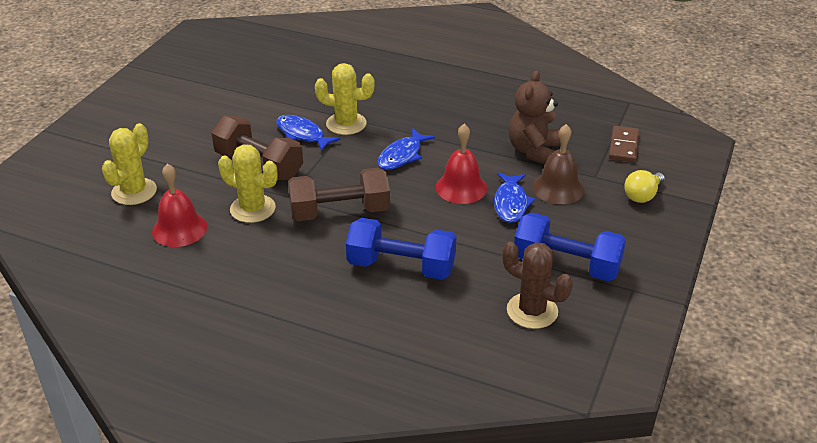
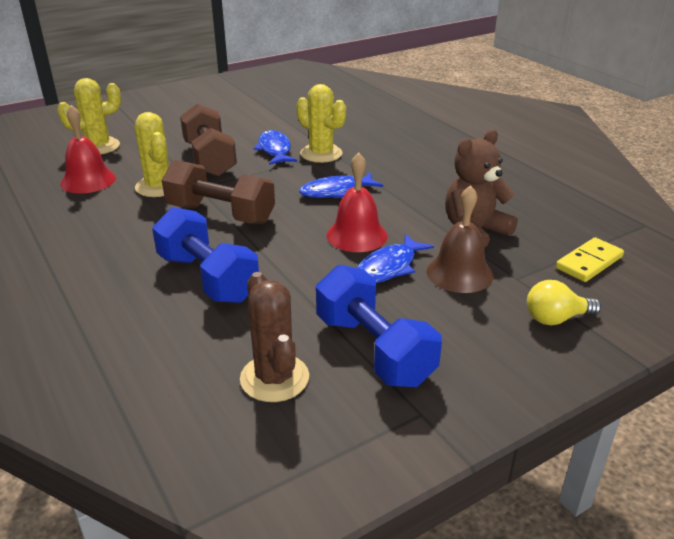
camera: 35 degrees right, 5 degrees down
(623, 146) = (589, 262): brown domino -> yellow domino

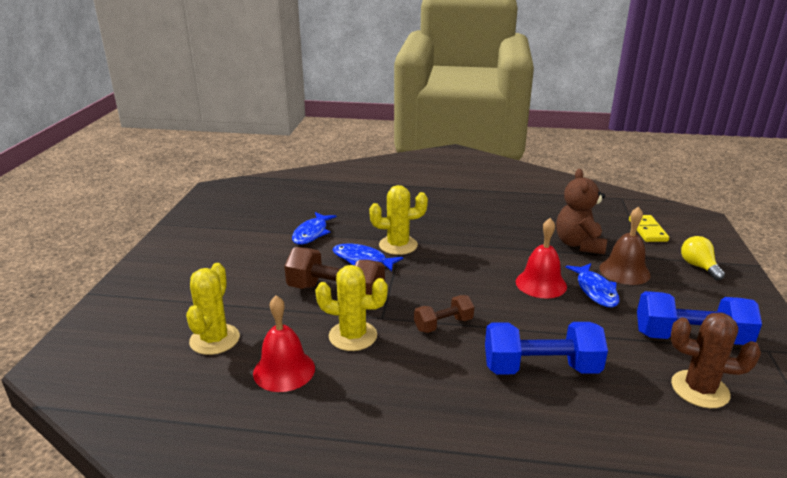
camera: 50 degrees left, 5 degrees down
(221, 214) = (443, 324): brown dumbbell -> brown dumbbell, size x0.57
(336, 191) = (467, 264): blue fish -> blue fish (312, 233)
(556, 319) = (698, 266): yellow light bulb -> yellow light bulb turned 135 degrees clockwise

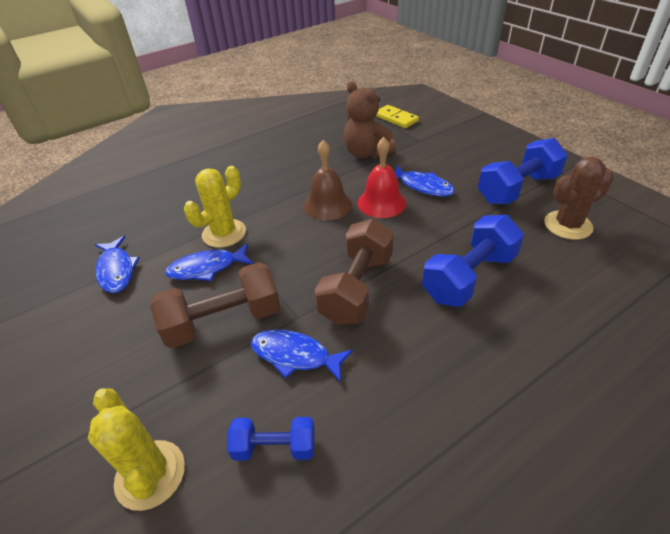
camera: 40 degrees left, 15 degrees up
(284, 370) = (274, 447): red bell -> blue dumbbell
(353, 336) = (295, 356): yellow cactus -> blue fish
(443, 324) = (356, 288): brown dumbbell -> brown dumbbell, size x1.75
(624, 271) = (421, 159): brown bell -> brown bell (327, 205)
(698, 266) = (457, 131): yellow light bulb -> none

